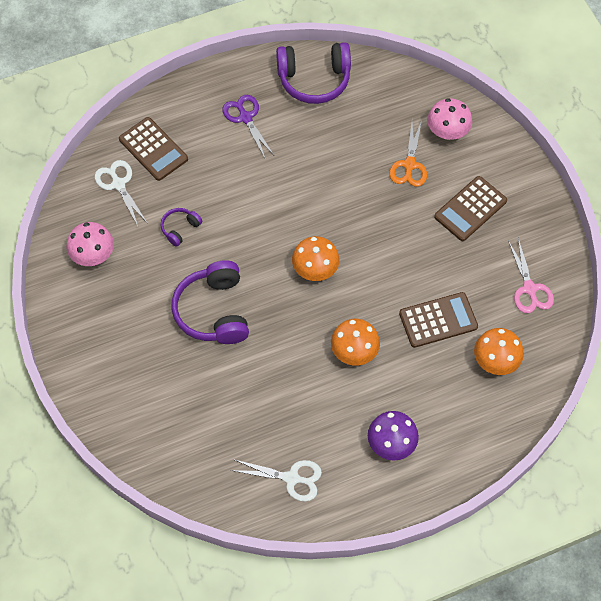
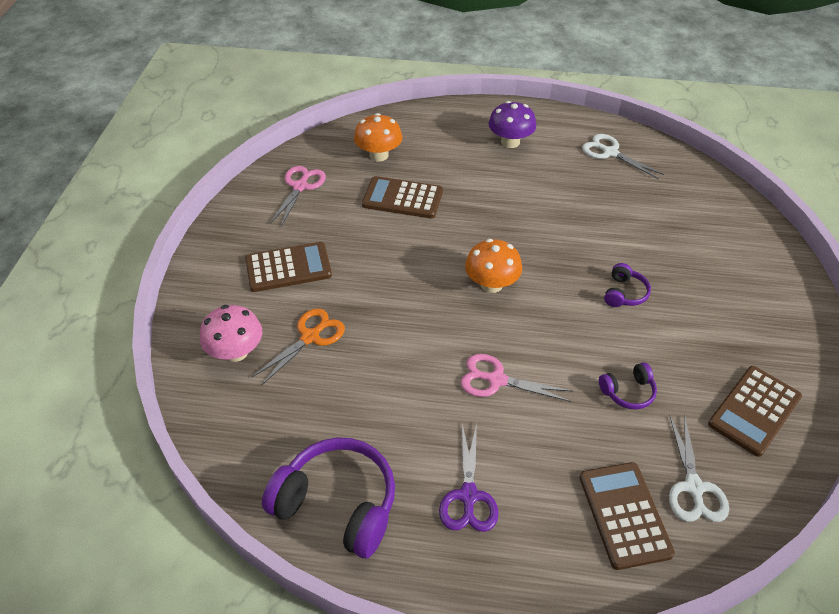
camera: 150 degrees left, 15 degrees down
(93, 255) = (754, 410): pink mushroom -> brown calculator
(213, 311) = (624, 293): purple headphones -> purple headphones, size x0.49
(269, 195) = (496, 380): none -> pink scissors
(354, 351) = (498, 207): orange mushroom -> none

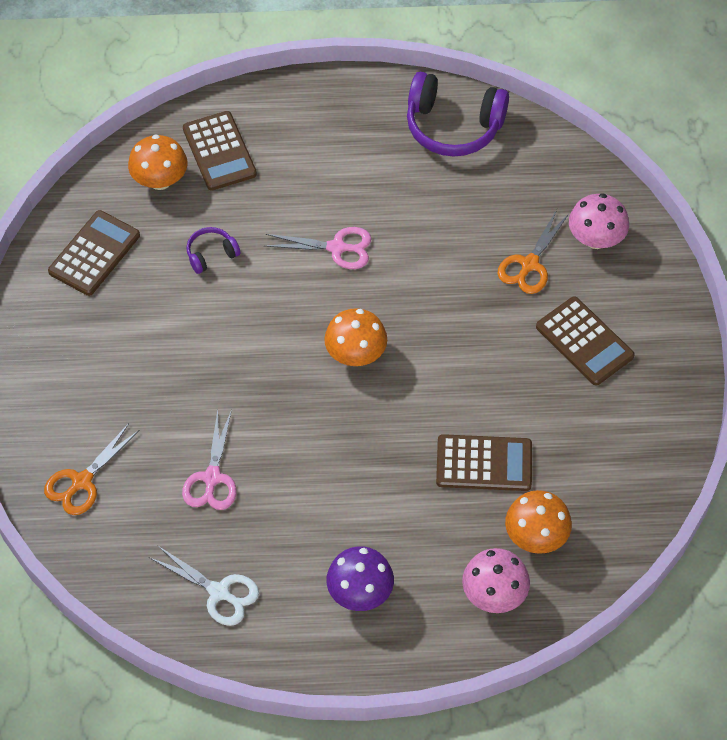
camera: 170 degrees right, 10 degrees up
(288, 267) = (584, 341): brown calculator -> brown calculator turned 105 degrees counterclockwise
(300, 187) = (619, 463): pink scissors -> pink scissors (212, 478)
(418, 131) = (494, 594): none -> pink mushroom
(468, 496) = (348, 147): purple scissors -> none
(624, 293) = (210, 364): purple headphones -> none
(693, 487) = (160, 180): white scissors -> orange mushroom
(724, 225) = (82, 481): none -> orange scissors

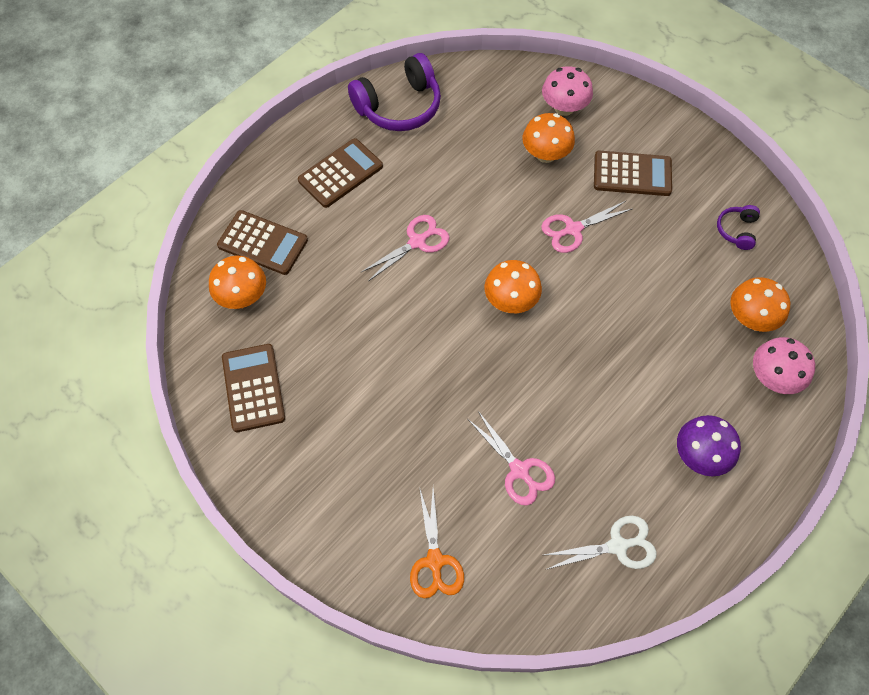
camera: 45 degrees left, 5 degrees up
(211, 254) = (338, 317): purple headphones -> purple headphones (737, 230)
(475, 343) = (573, 229): none -> pink scissors
(484, 463) = (668, 300): brown calculator -> brown calculator (340, 173)
(529, 264) = (545, 154): orange scissors -> orange mushroom

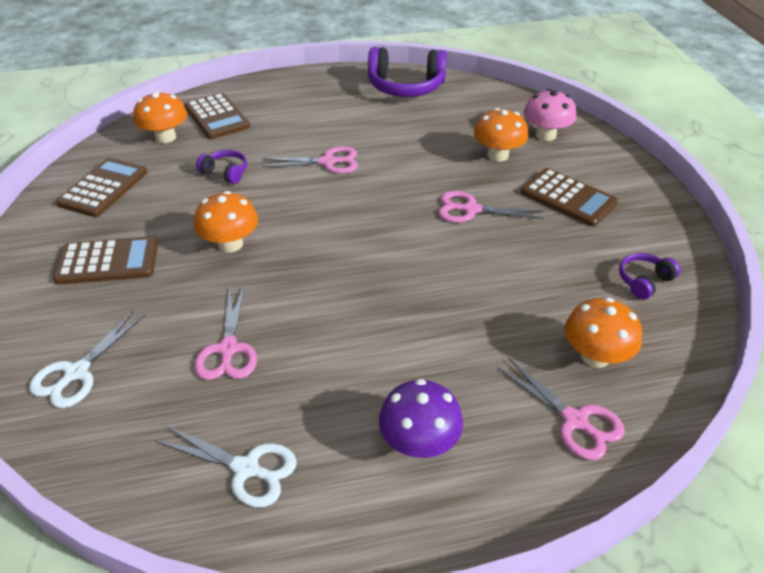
camera: 35 degrees right, 20 degrees down
(340, 173) = (318, 104): brown calculator -> brown calculator (108, 261)
(342, 305) = (225, 172): none -> purple headphones
(435, 561) = (76, 373): orange scissors -> white scissors
(511, 300) = (361, 230): orange mushroom -> orange mushroom (230, 244)
(773, 377) = (574, 421): pink mushroom -> pink scissors

